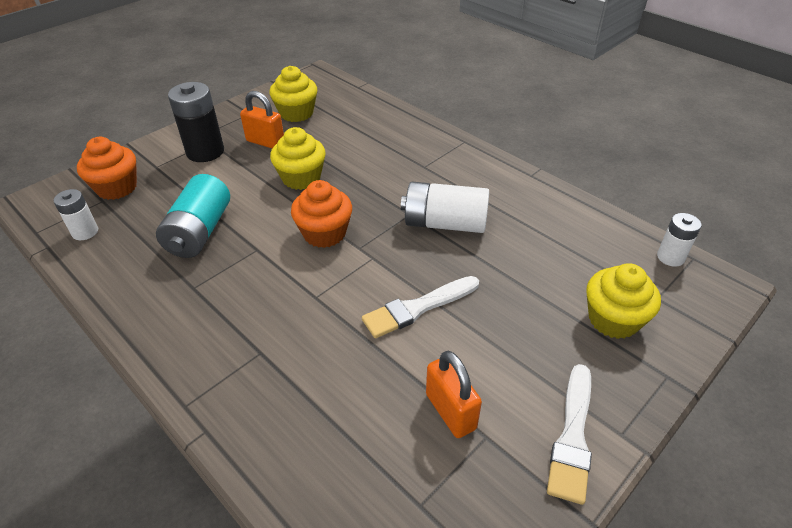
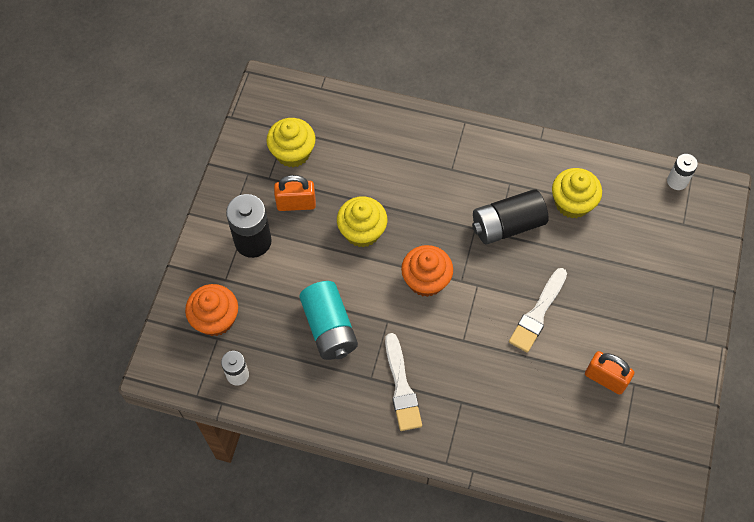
camera: 30 degrees left, 20 degrees up
(444, 223) = (507, 225): white battery -> black battery
(572, 437) = (680, 358): white brush -> white brush (401, 387)
(613, 319) = (664, 257): yellow cupcake -> yellow cupcake (572, 203)

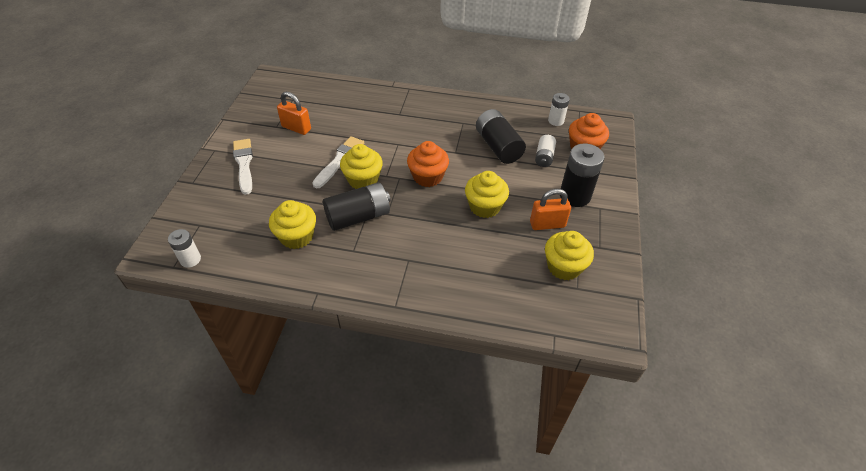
camera: 175 degrees right, 15 degrees down
(273, 305) = (544, 157): none -> white battery
(329, 328) = (498, 146): turquoise battery -> black battery
(401, 387) = (441, 119): white brush -> white brush (244, 164)
(506, 279) = (363, 180): none -> yellow cupcake

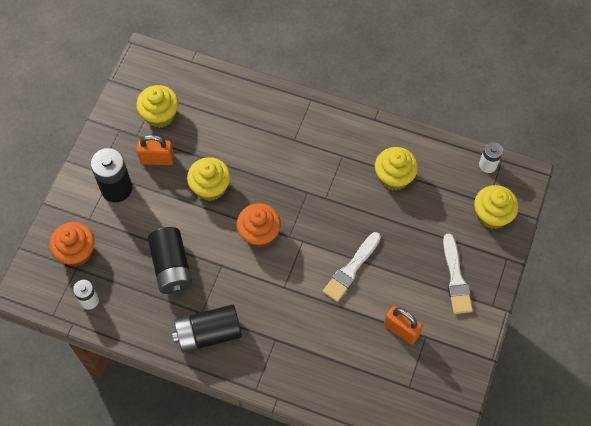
camera: 170 degrees left, 15 degrees up
(358, 217) = (335, 192): black battery -> black battery (208, 334)
(363, 180) = (327, 238): yellow cupcake -> yellow cupcake (492, 215)
(544, 157) = (126, 244): white battery -> none

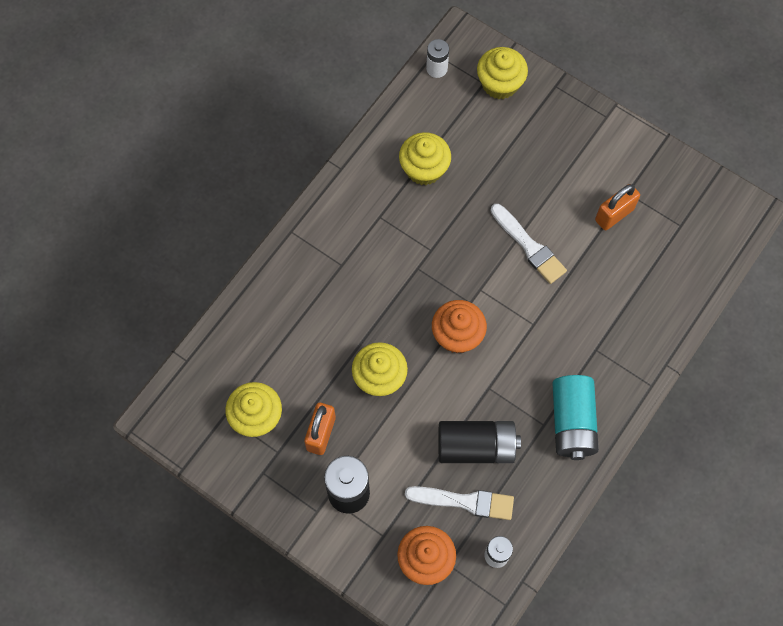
camera: 75 degrees left, 5 degrees up
(208, 334) = (572, 422): black battery -> turquoise battery
(456, 278) = (566, 142): white brush -> white brush (465, 501)

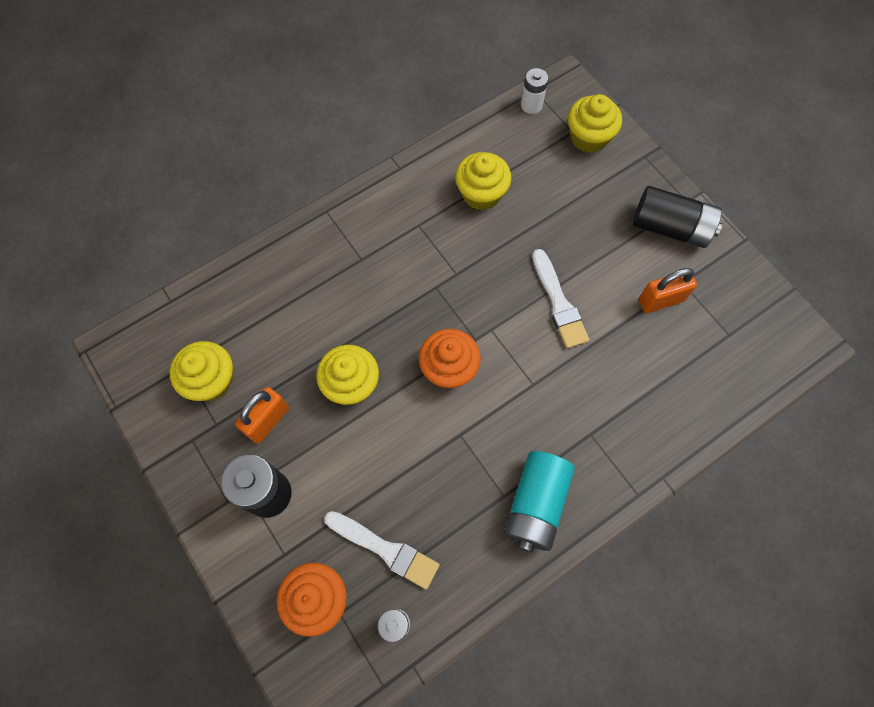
camera: 20 degrees right, 0 degrees up
(476, 446) = (421, 493): black battery -> black battery (670, 227)

